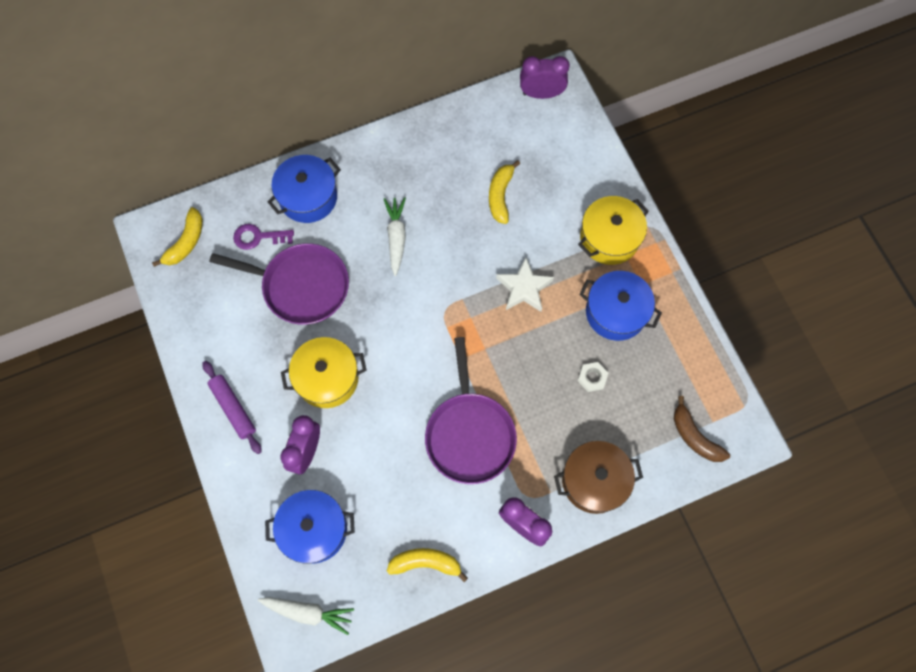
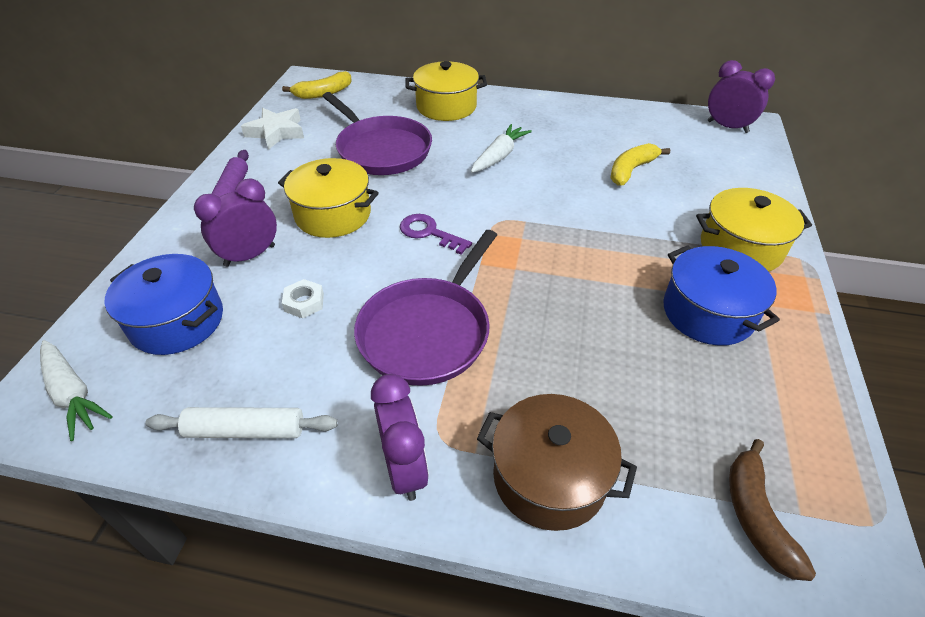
camera: 35 degrees right, 25 degrees down
(259, 237) = (381, 111): purple key -> purple key (429, 233)
(308, 197) = (446, 106): blue pot -> yellow pot
(426, 563) = (246, 430): yellow banana -> white rolling pin
(524, 288) = (602, 242): white star -> white star (276, 132)
(592, 378) = (630, 359): white nut -> white nut (304, 302)

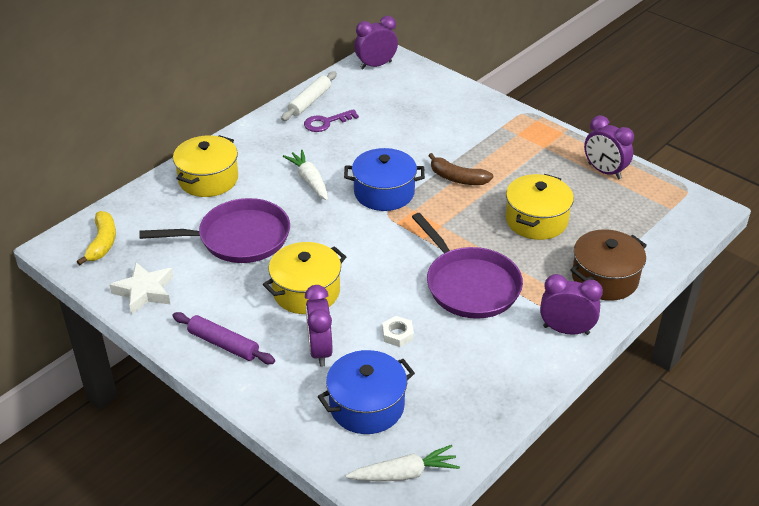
camera: 60 degrees left, 5 degrees down
(246, 430) = (496, 390): white rolling pin -> white rolling pin (310, 101)
(429, 233) = (372, 250): purple key -> purple key (326, 122)
(631, 170) = (385, 130): yellow banana -> none
(708, 313) = (537, 169): blue pot -> blue pot (384, 193)
(740, 247) = (496, 128): yellow pot -> yellow pot (536, 220)
(756, 516) = (664, 222): brown banana -> brown banana (457, 178)
(788, 387) = (604, 171): none -> purple clock

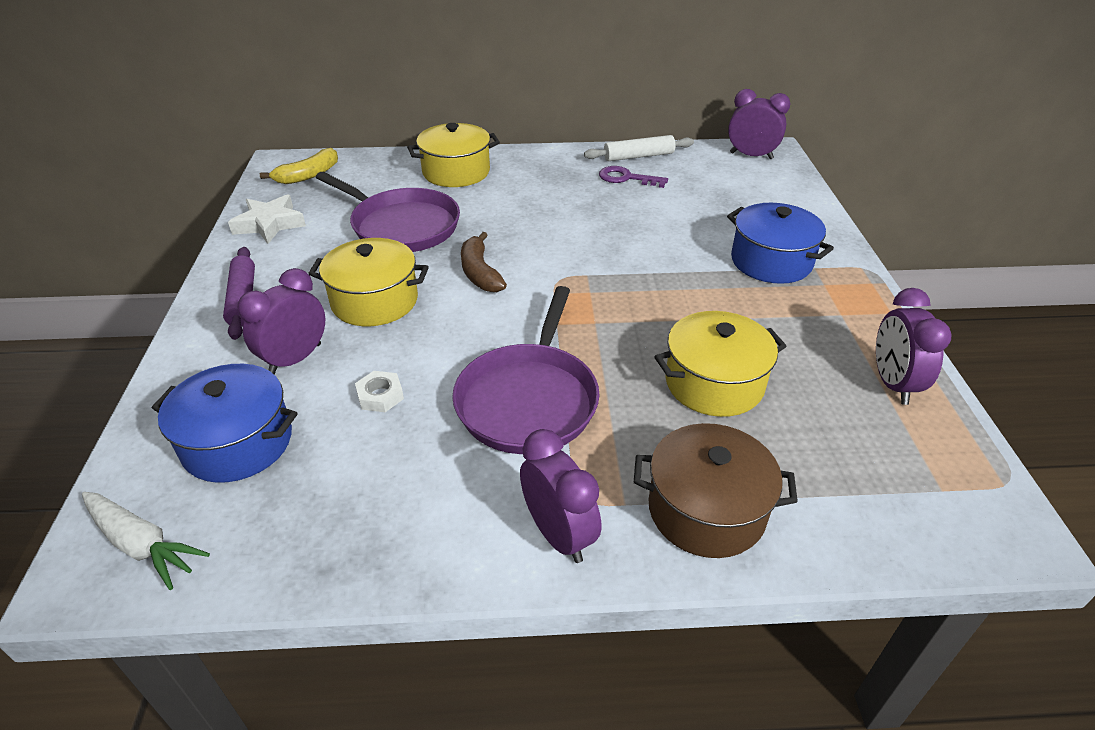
camera: 45 degrees right, 0 degrees up
(309, 180) = (534, 214): white carrot -> none
(384, 193) = (585, 260): blue pot -> blue pot (771, 261)
(457, 178) = (684, 289): brown banana -> brown banana (479, 272)

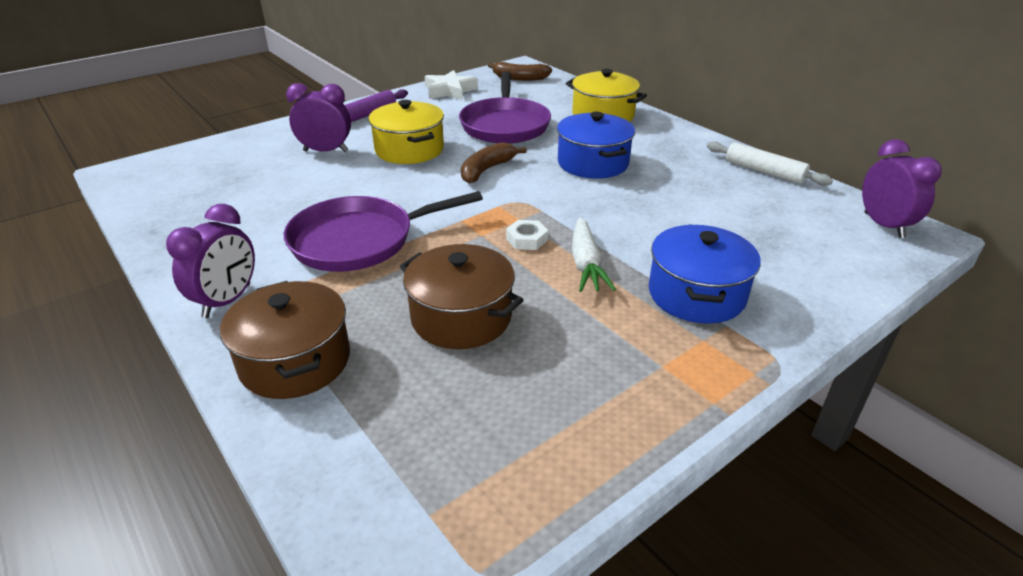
camera: 55 degrees right, 5 degrees down
(142, 544) = (146, 176): white carrot -> white carrot (586, 264)
(237, 442) = (239, 166): blue pot -> blue pot (593, 163)
(308, 175) = (519, 78): yellow banana -> brown banana
(380, 396) = (315, 188): white nut -> white nut (526, 239)
(627, 178) = (716, 178): purple key -> none
(714, 383) = (461, 317): yellow pot -> brown pot
(892, 384) = (577, 434): purple clock -> none

